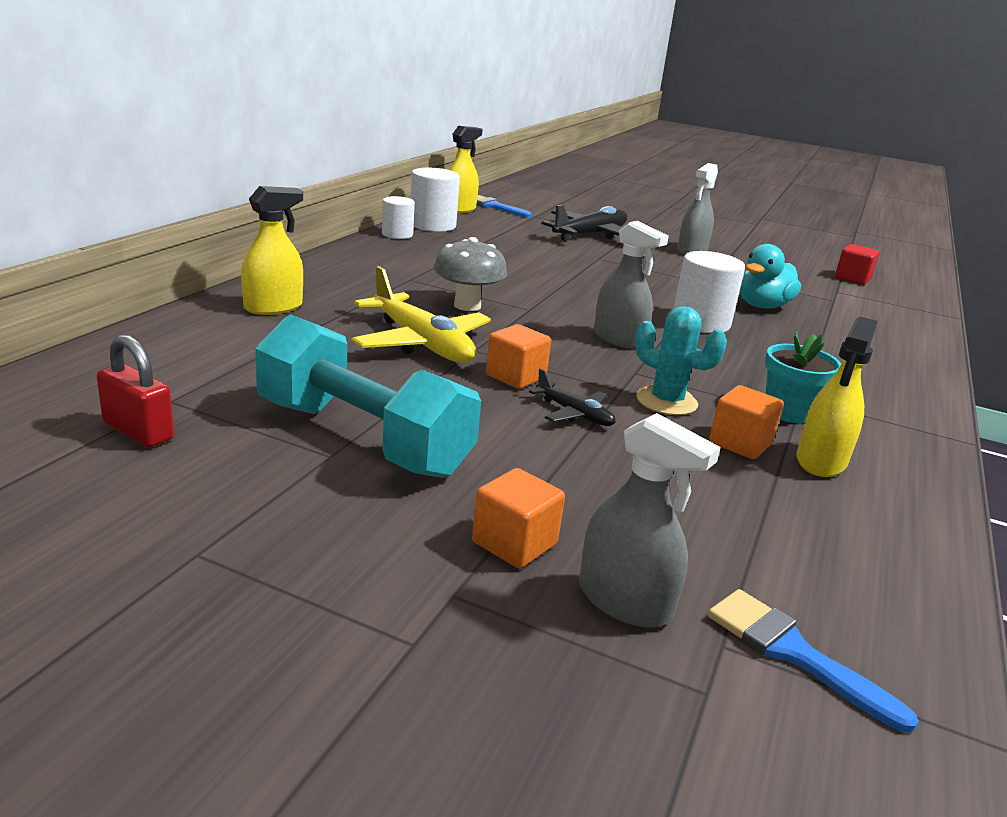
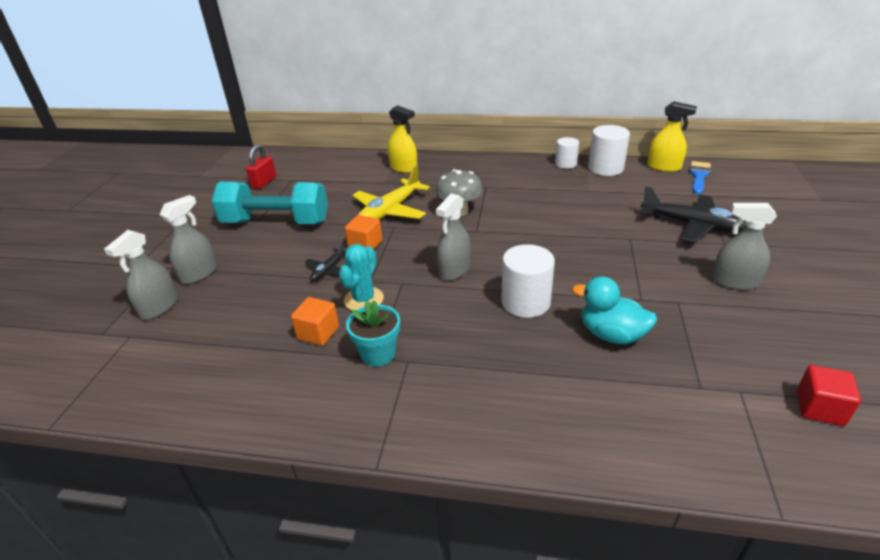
camera: 80 degrees right, 10 degrees up
(362, 438) = (276, 222): turquoise dumbbell -> turquoise dumbbell turned 75 degrees clockwise
(514, 543) = (199, 274): orange cube -> grey spray bottle
(793, 652) = (121, 357): blue brush -> none
(821, 461) = (308, 369): yellow spray bottle -> none

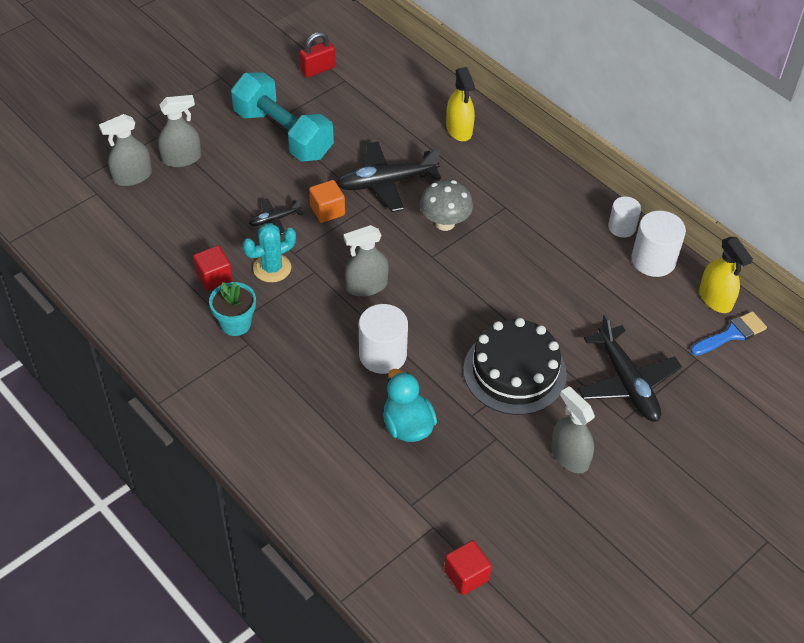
camera: 35 degrees right, 15 degrees up
(318, 333) = (214, 277): orange cube -> red cube
(389, 211) = (386, 182): yellow plane -> black plane
(624, 258) = (514, 371): none -> black cake

